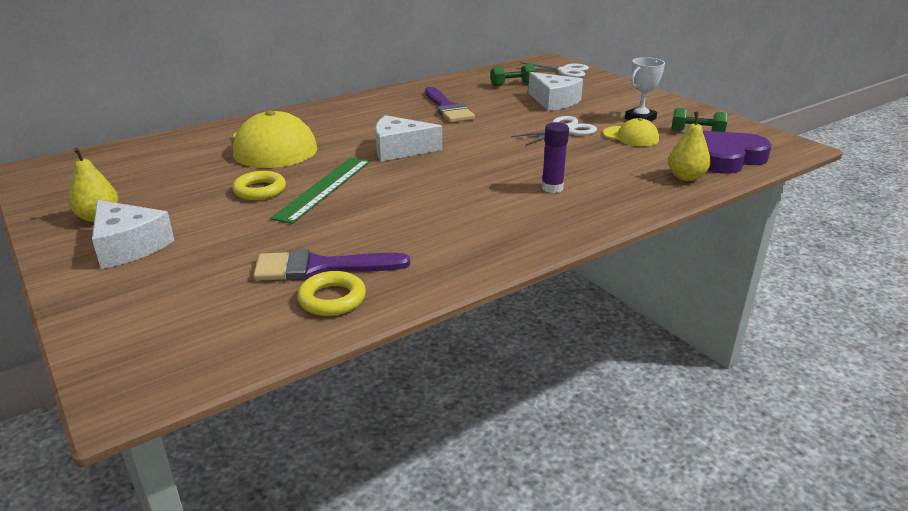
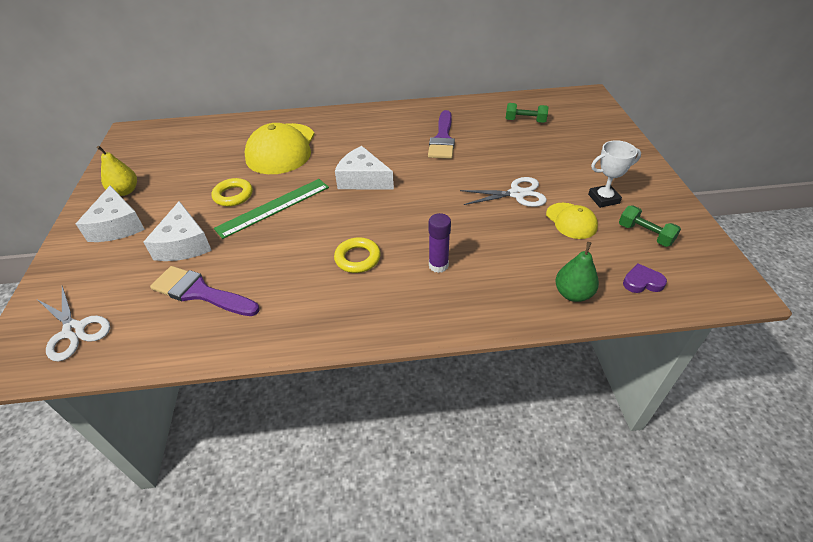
camera: 30 degrees right, 15 degrees up
(332, 299) = (179, 328): yellow ring -> yellow ring (357, 258)
(554, 101) = (542, 153): white cheese -> white cheese (184, 244)
(565, 71) = (590, 114): white scissors -> white scissors (74, 330)
(686, 177) = (573, 294): yellow pear -> green pear
(728, 158) = (642, 282): purple heart -> purple heart, size x0.48

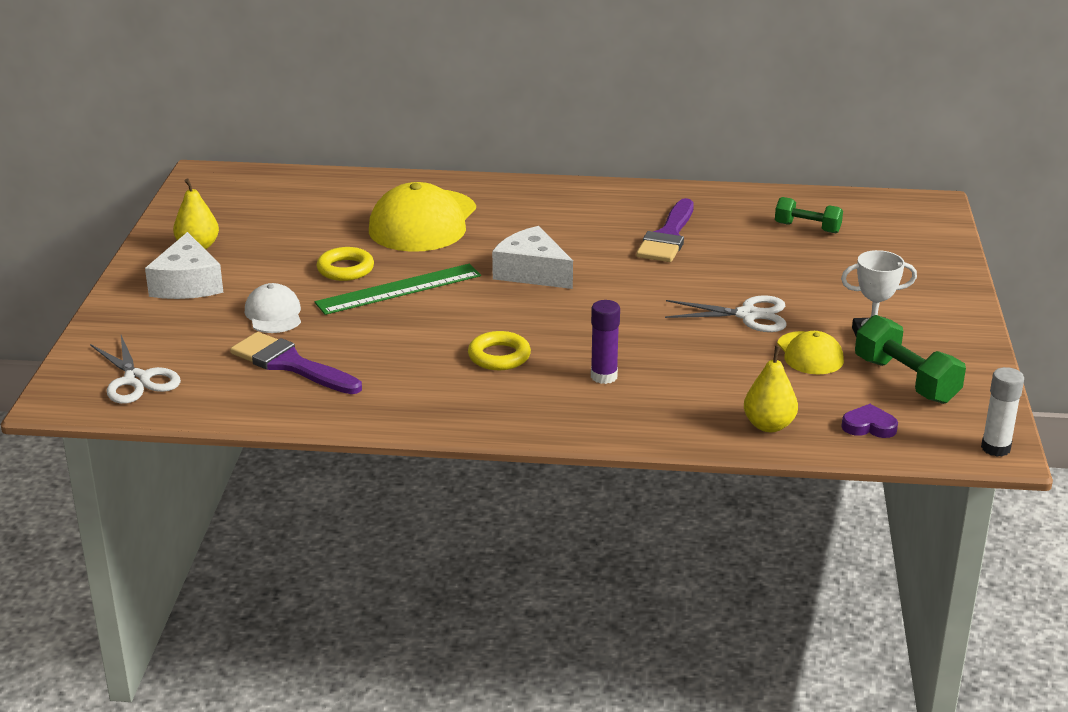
camera: 10 degrees right, 15 degrees down
(184, 244) = (273, 314): white cheese -> white cap
(573, 294) = (769, 425): green pear -> yellow pear
(645, 234) = (906, 380): green dumbbell -> green dumbbell, size x1.51
(738, 288) = (995, 448): none -> white glue stick

